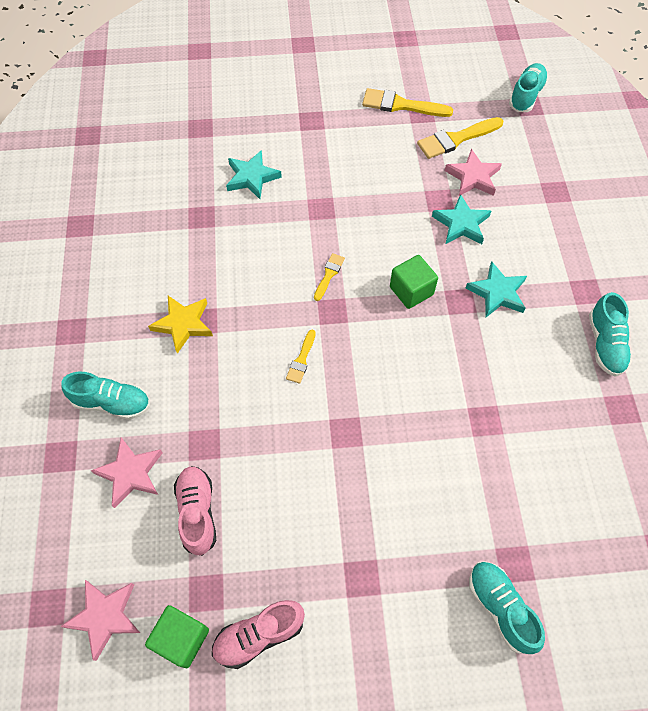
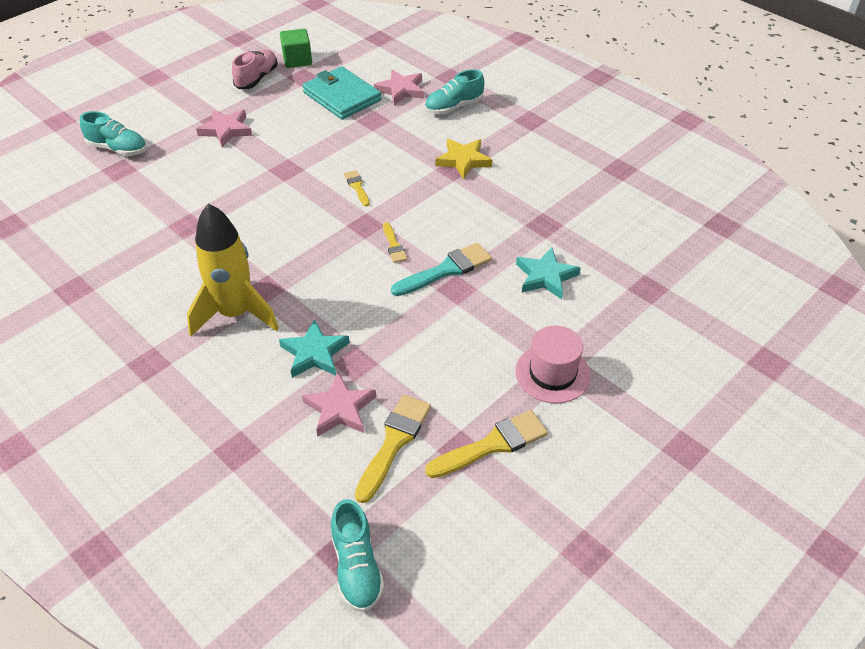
camera: 140 degrees right, 15 degrees down
(104, 617) = (346, 48): pink star -> pink star (226, 130)
(197, 513) = (342, 96): pink shoe -> turquoise wallet
(312, 227) = (446, 270): none -> turquoise brush
(324, 118) = (552, 373): none -> pink hat
(411, 291) = (314, 273): green cube -> none
(497, 293) = (235, 314): turquoise star -> yellow rocket
(605, 344) = (109, 328): turquoise shoe -> none

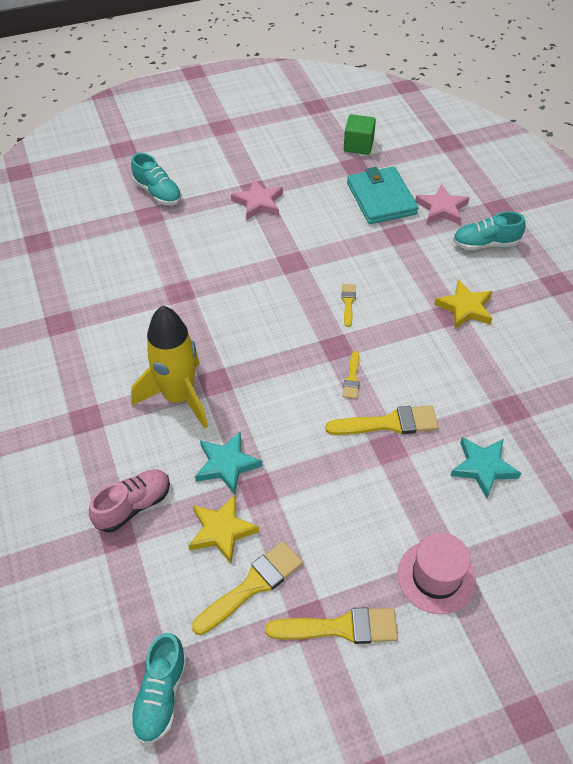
camera: 25 degrees right, 5 degrees up
(257, 78) = (311, 155): pink shoe -> pink shoe (133, 506)
(340, 409) = (221, 531): pink star -> yellow star
(446, 270) = (388, 423): turquoise brush -> yellow brush

